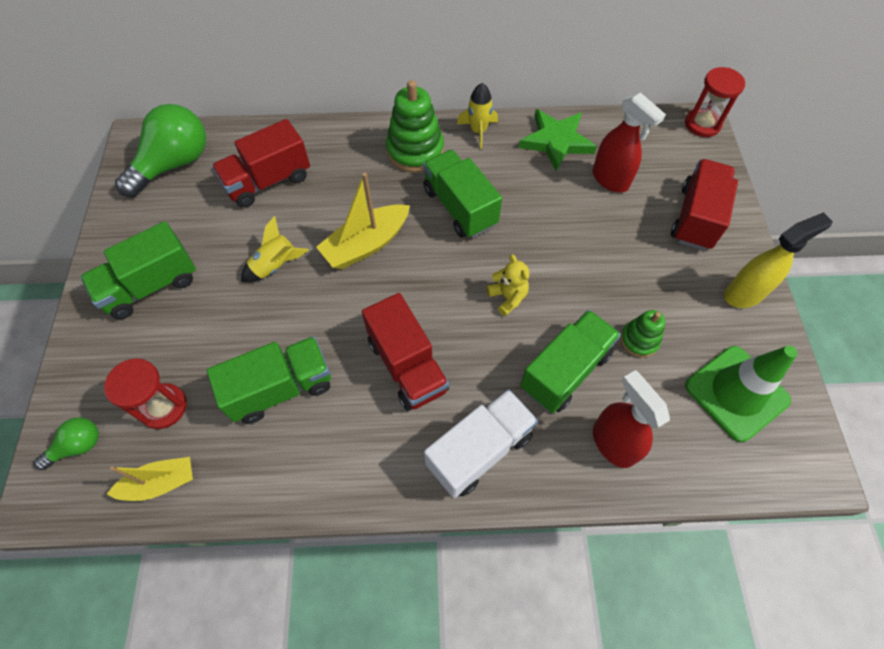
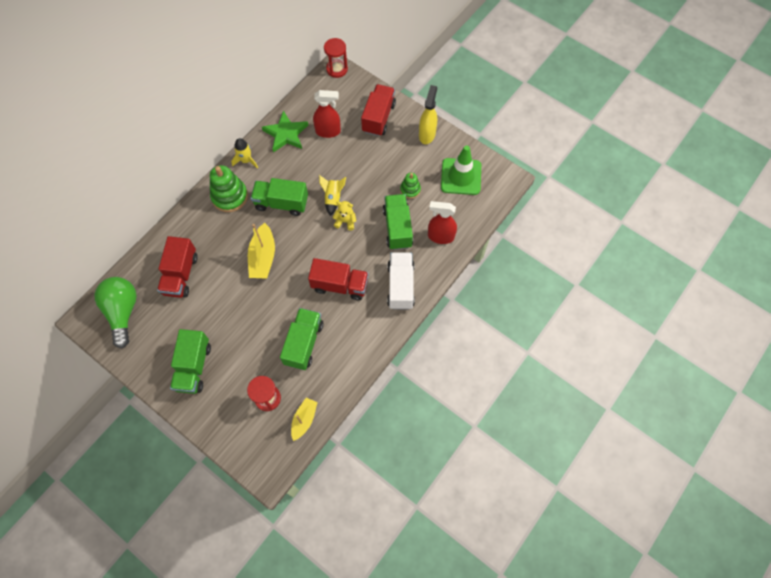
camera: 50 degrees left, 5 degrees up
(78, 446) = (254, 445): green light bulb -> none
(275, 266) = (236, 304): yellow rocket -> yellow rocket (333, 198)
(696, 218) = (378, 117): red truck -> red truck turned 45 degrees clockwise

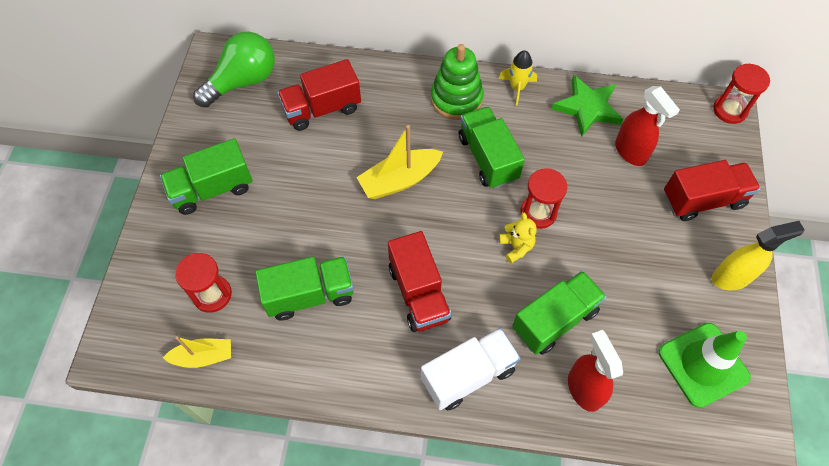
camera: 60 degrees right, 5 degrees down
(333, 198) = (538, 213): yellow rocket -> red hourglass
(410, 190) = (626, 304): green stacking toy -> none

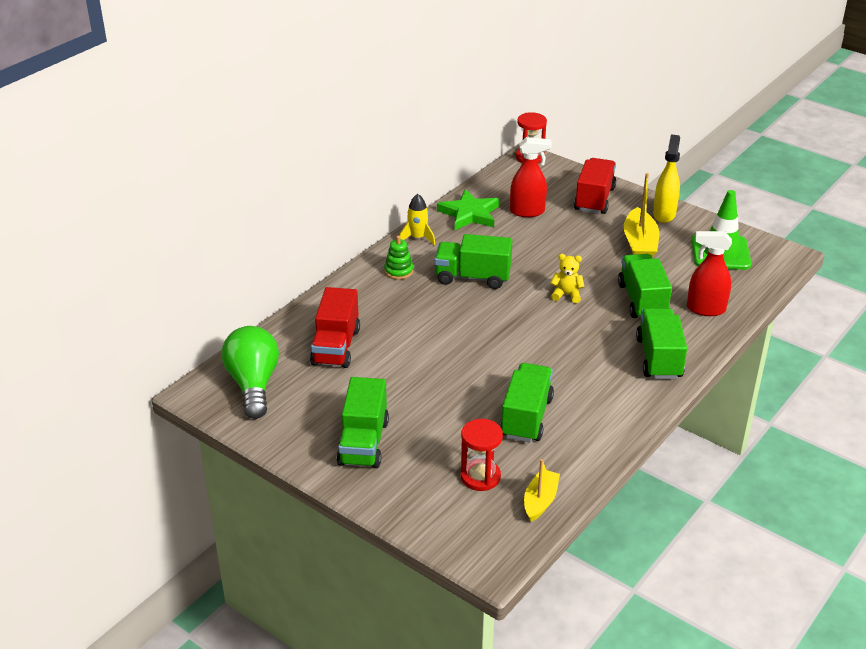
camera: 60 degrees left, 25 degrees down
(399, 180) = (453, 329): yellow boat -> yellow boat (639, 243)
(419, 293) = (570, 357): red truck -> none
(456, 99) = (398, 271): green stacking toy -> green stacking toy, size x0.57
(468, 375) = (658, 358): white truck -> green truck
(538, 213) = (544, 273): red hourglass -> none

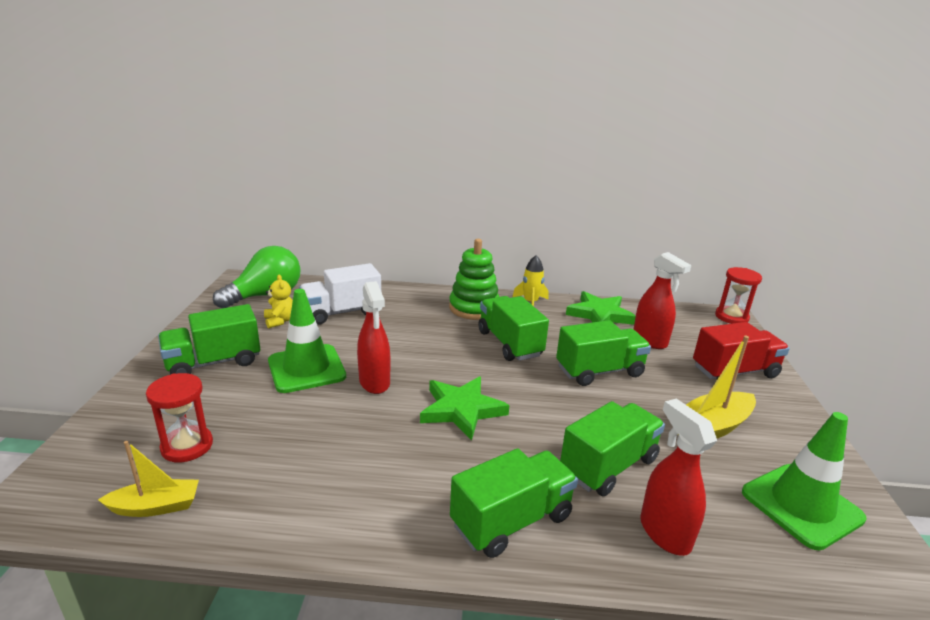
camera: 55 degrees right, 10 degrees down
(336, 347) = (342, 312): red truck -> white truck
(398, 271) = (474, 308): green stacking toy -> green stacking toy, size x1.77
(419, 393) = (306, 369): none -> green traffic cone
(470, 364) = (374, 382): none -> red spray bottle
(526, 417) = (310, 446): green truck -> green truck (599, 371)
(539, 335) = (461, 410): none -> green star
(566, 294) = (550, 405): yellow teddy bear -> yellow teddy bear (280, 321)
(664, 214) = (793, 428): yellow spray bottle -> none

